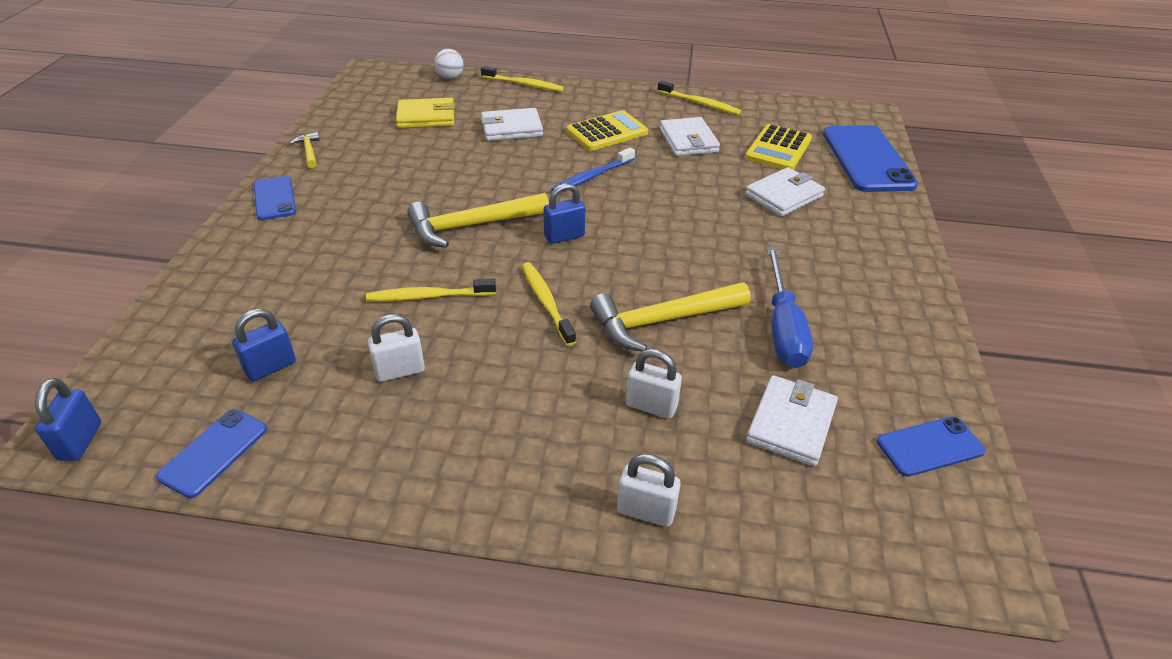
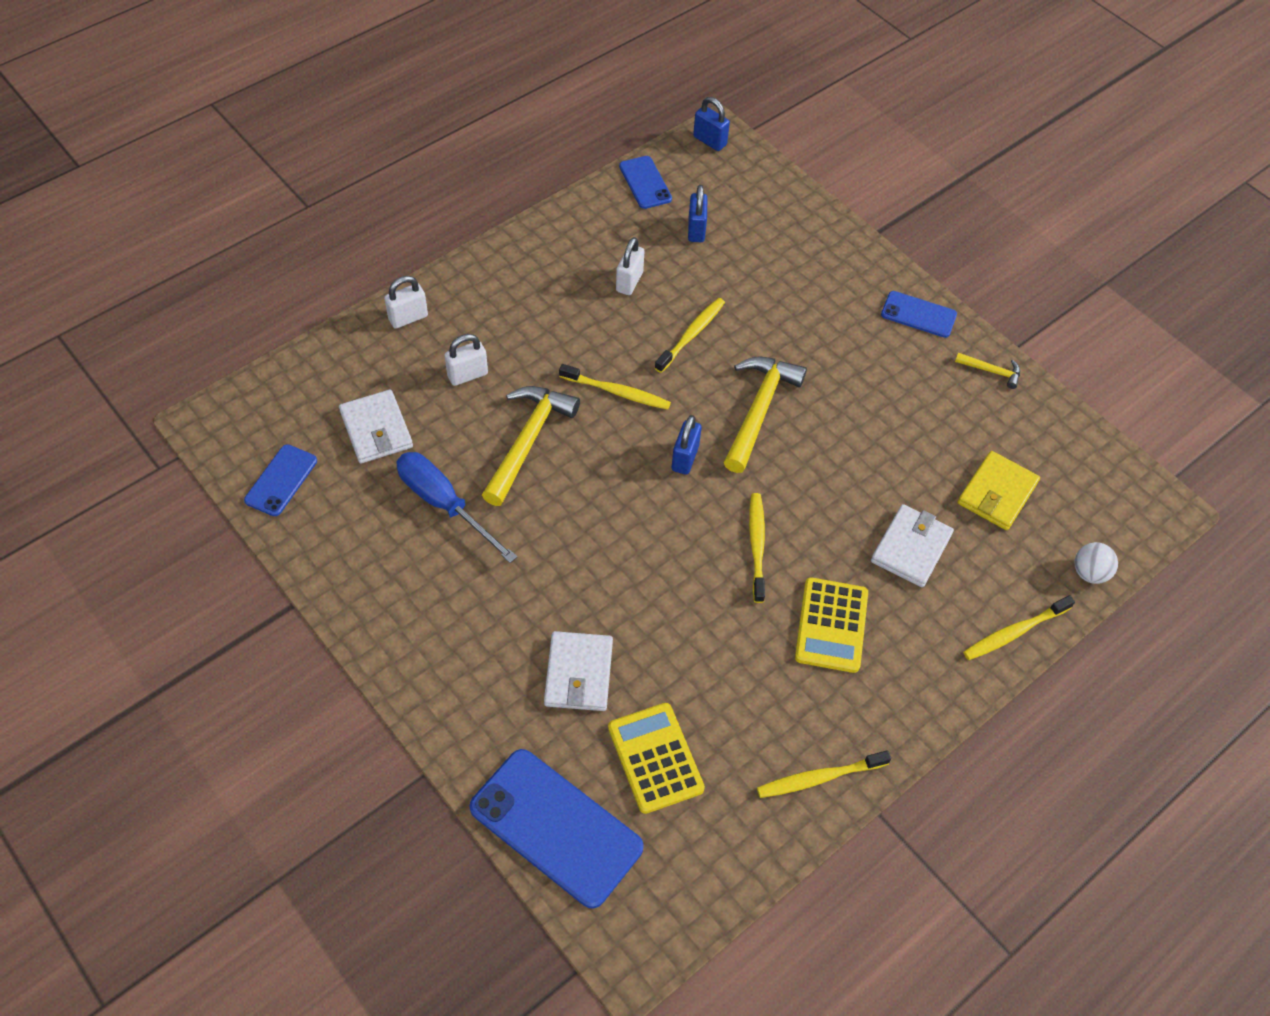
camera: 130 degrees right, 15 degrees up
(592, 176) = (757, 546): blue toothbrush -> yellow toothbrush
(688, 140) = (749, 686): white wallet -> none

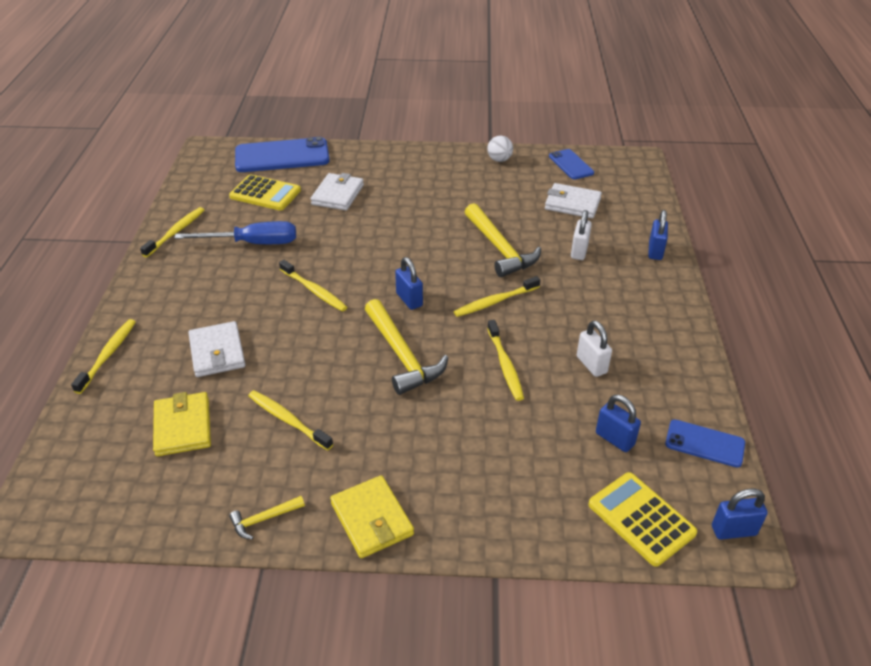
camera: 135 degrees right, 15 degrees down
(408, 318) = (655, 251): white padlock -> blue padlock
(444, 504) = (492, 202): blue screwdriver -> blue screwdriver (253, 243)
(578, 673) = (338, 195): white wallet -> white wallet turned 60 degrees clockwise
(831, 625) = (230, 286): yellow calculator -> yellow calculator (641, 519)
(908, 430) = (288, 420): none -> yellow toothbrush
(918, 314) = (372, 519): blue phone -> yellow wallet
(1089, 573) = (72, 424): white ball -> white ball (499, 160)

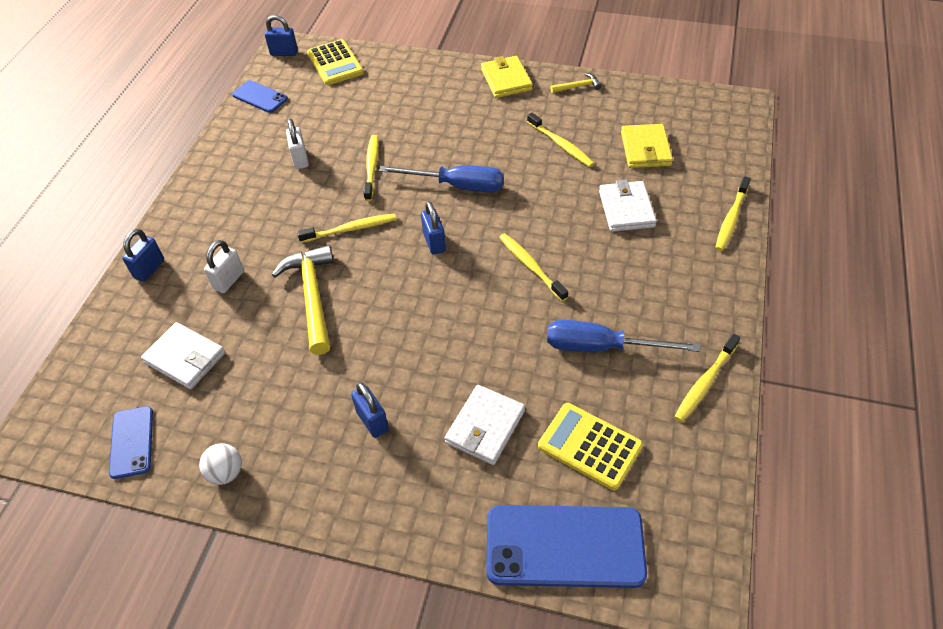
camera: 165 degrees left, 10 degrees up
(402, 355) = (457, 186): yellow hammer -> blue screwdriver
(614, 439) = (320, 106): blue padlock -> blue padlock (372, 421)

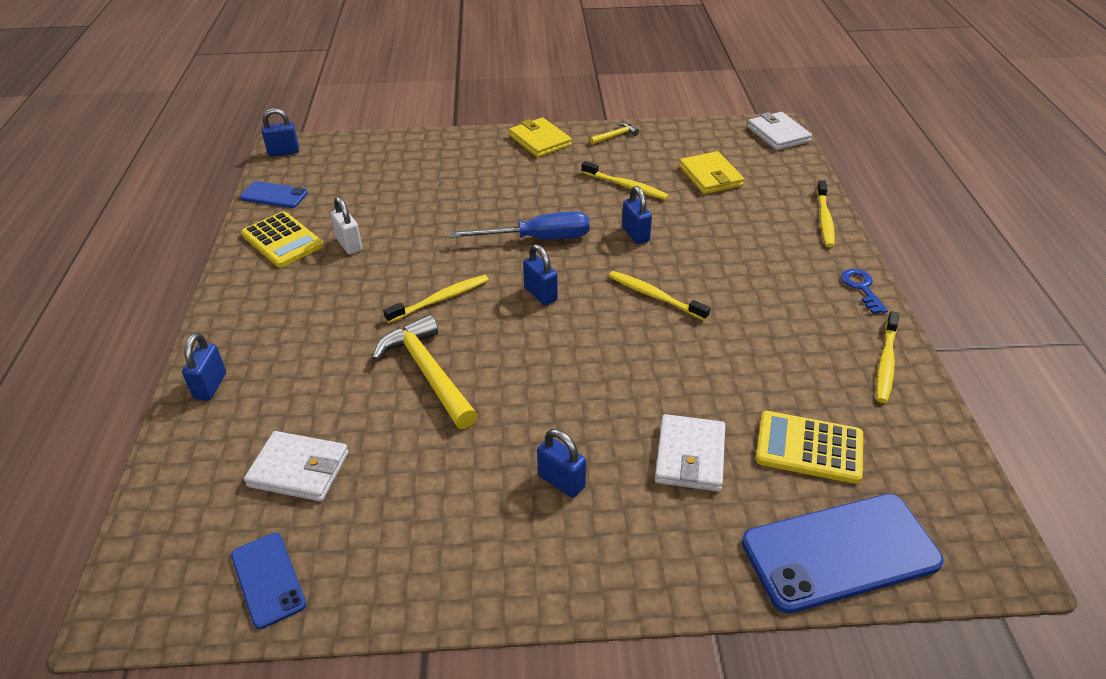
camera: 20 degrees left, 10 degrees down
(226, 473) = (409, 582): white ball -> none
(229, 280) = (318, 377): white padlock -> none
(335, 63) = (347, 153): yellow calculator -> yellow calculator (282, 240)
(371, 167) = (435, 238): yellow toothbrush -> none
(545, 199) = (635, 234): none -> blue padlock
(601, 347) = (767, 353): blue screwdriver -> none
(626, 209) = (721, 229): white wallet -> white wallet (778, 134)
(726, 301) = (862, 288): none -> blue key

